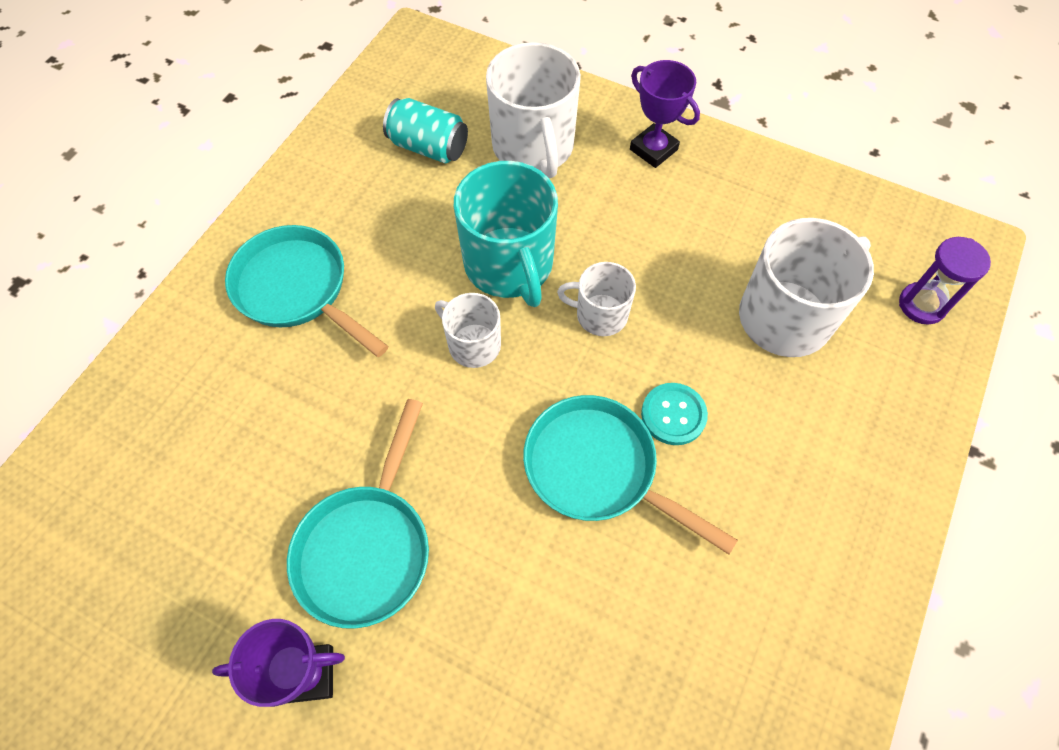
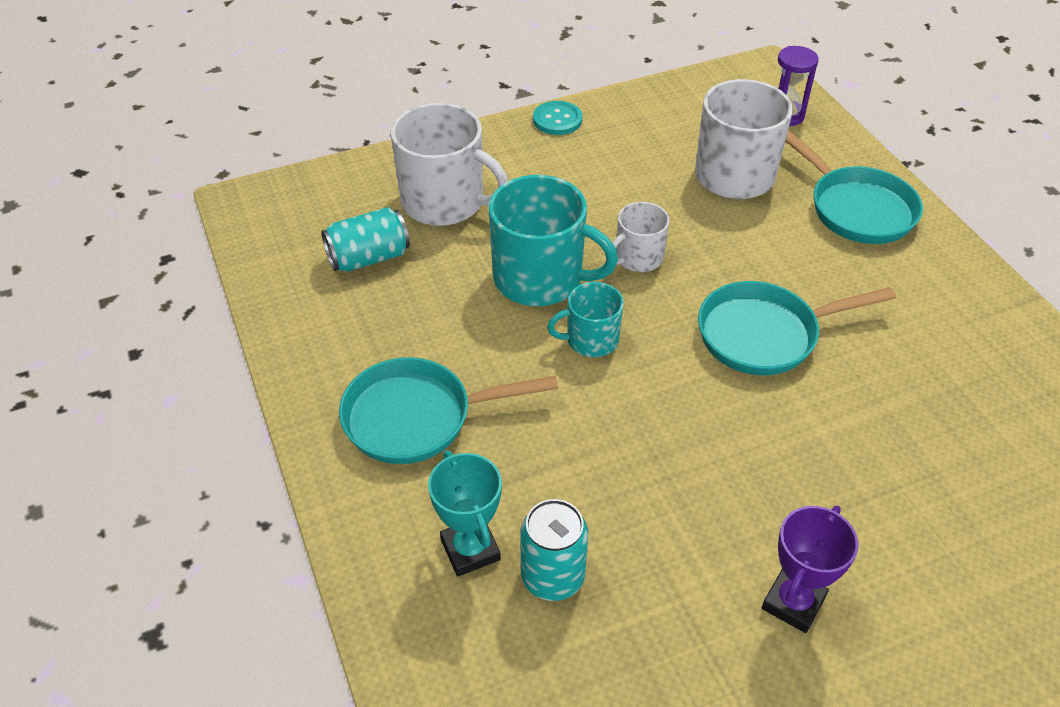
camera: 50 degrees left, 15 degrees down
(201, 408) = (470, 550): none -> turquoise trophy
(213, 478) = (552, 577): none -> turquoise can
(367, 547) = (712, 504): turquoise pan -> turquoise pan (856, 208)
(473, 344) = (590, 340): white mug -> turquoise mug
(653, 149) = (525, 147): purple trophy -> none
(673, 415) = (757, 271): turquoise button -> turquoise button (557, 120)

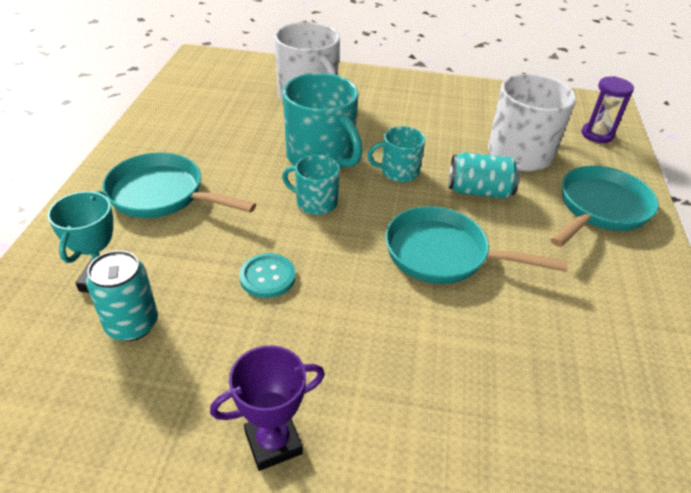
camera: 30 degrees right, 5 degrees down
(369, 258) = (233, 106): turquoise can -> turquoise can (479, 191)
(557, 120) = (426, 82): turquoise button -> turquoise button (267, 277)
(637, 258) = (398, 172): white mug -> turquoise mug
(856, 208) = (600, 209): turquoise pan -> turquoise pan turned 135 degrees counterclockwise

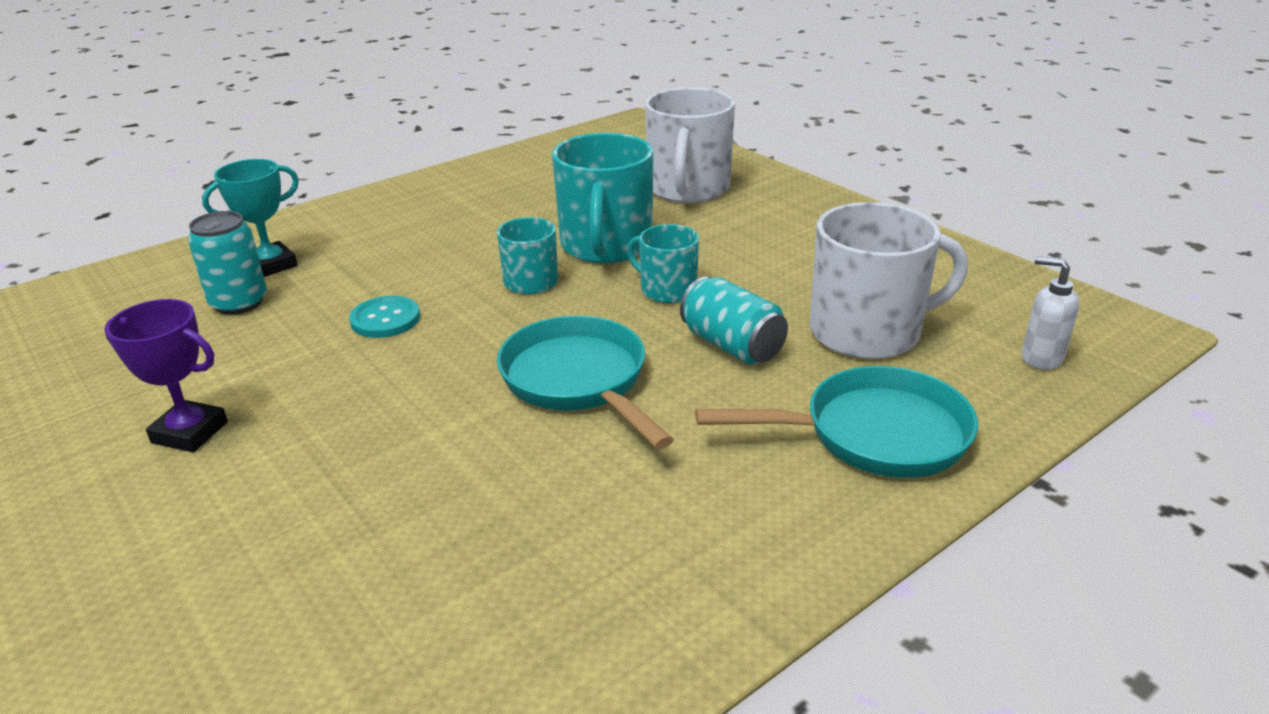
camera: 45 degrees right, 10 degrees down
(162, 195) = (411, 222): turquoise pan -> none
(597, 134) = (1041, 358): purple hourglass -> white soap dispenser

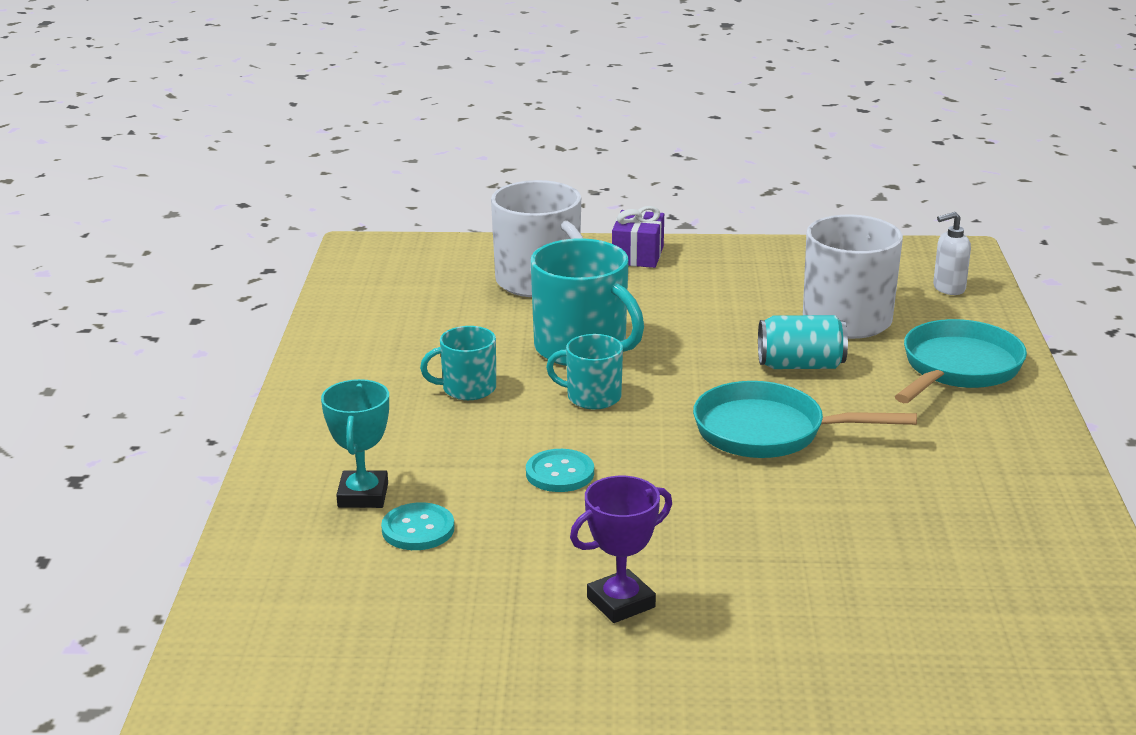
camera: 50 degrees left, 5 degrees down
(239, 303) = (418, 529): turquoise can -> turquoise button
(666, 290) = (690, 355): turquoise mug -> turquoise mug (467, 389)
(803, 201) = (637, 255): none -> purple gift

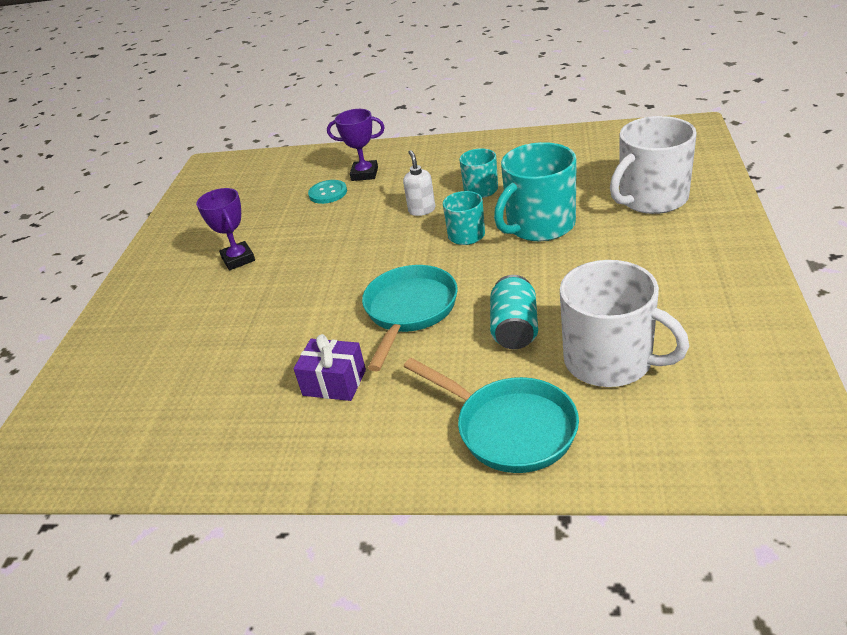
camera: 100 degrees right, 10 degrees up
(363, 495) = (364, 174): turquoise trophy -> purple trophy
(560, 473) = (373, 230): turquoise button -> none
(637, 255) = (721, 239): purple gift -> purple gift (334, 382)
(948, 288) = (702, 442): white soap dispenser -> white soap dispenser (422, 210)

